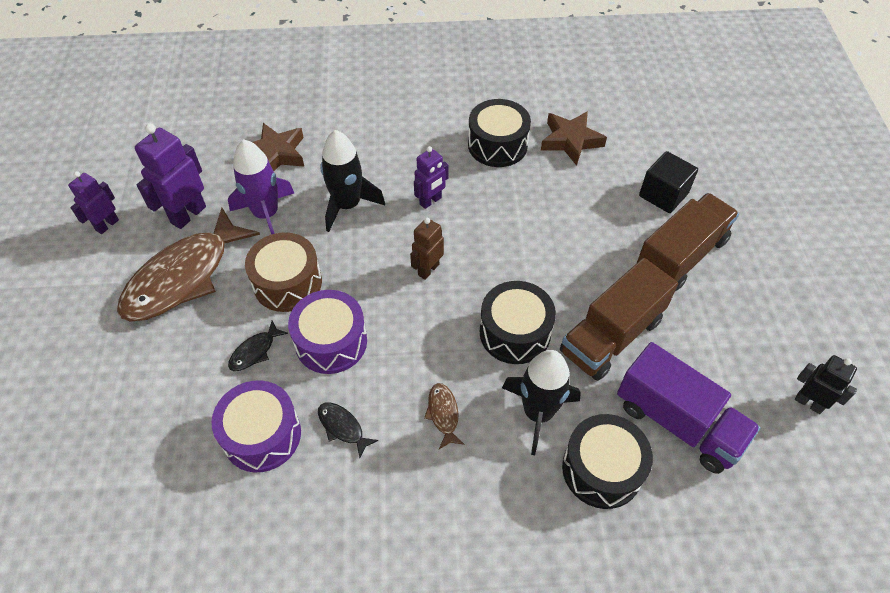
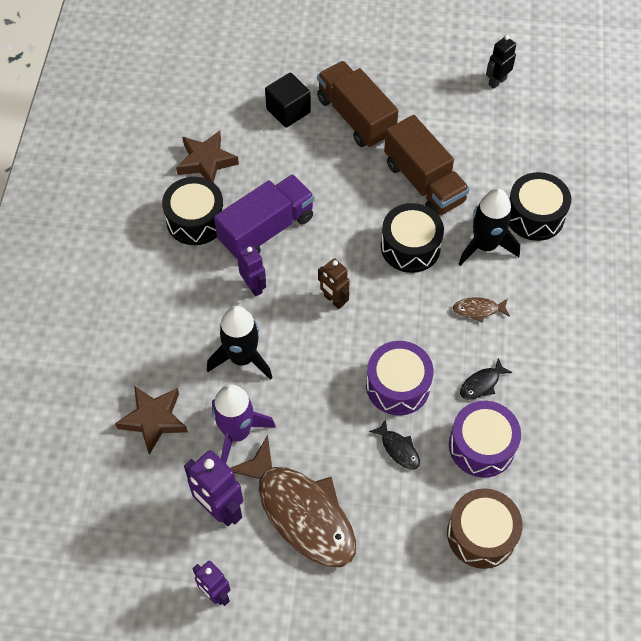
camera: 80 degrees left, 5 degrees up
(287, 283) = (327, 417): brown drum -> brown drum (481, 534)
(678, 422) = (503, 161): purple truck -> purple truck (266, 229)

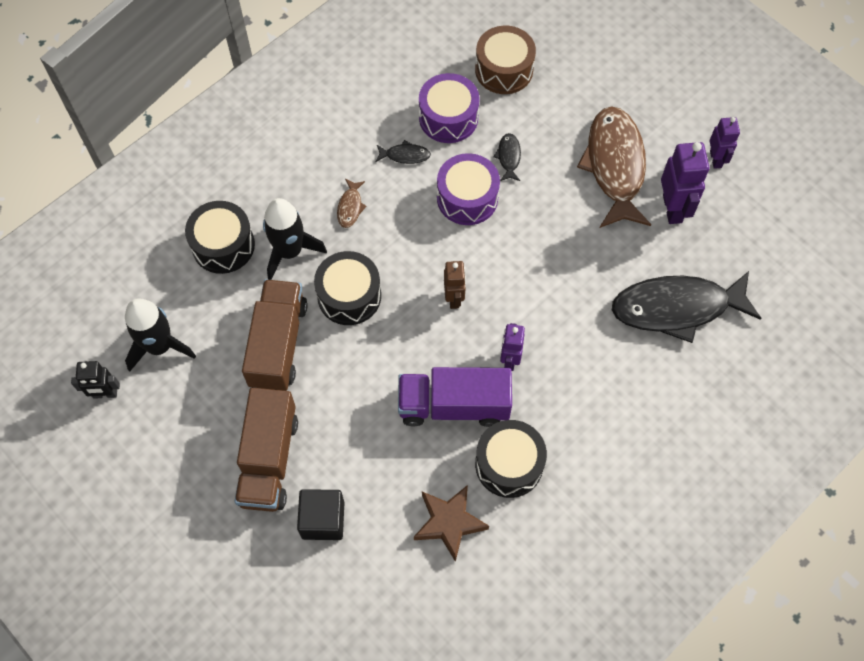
camera: 140 degrees left, 5 degrees up
(154, 420) = (677, 308): brown star -> black fish
(237, 432) = (618, 252): purple rocket -> none
(242, 358) = (568, 306): black rocket -> black rocket (159, 346)
(478, 310) = (350, 207): brown fish -> brown fish turned 60 degrees clockwise

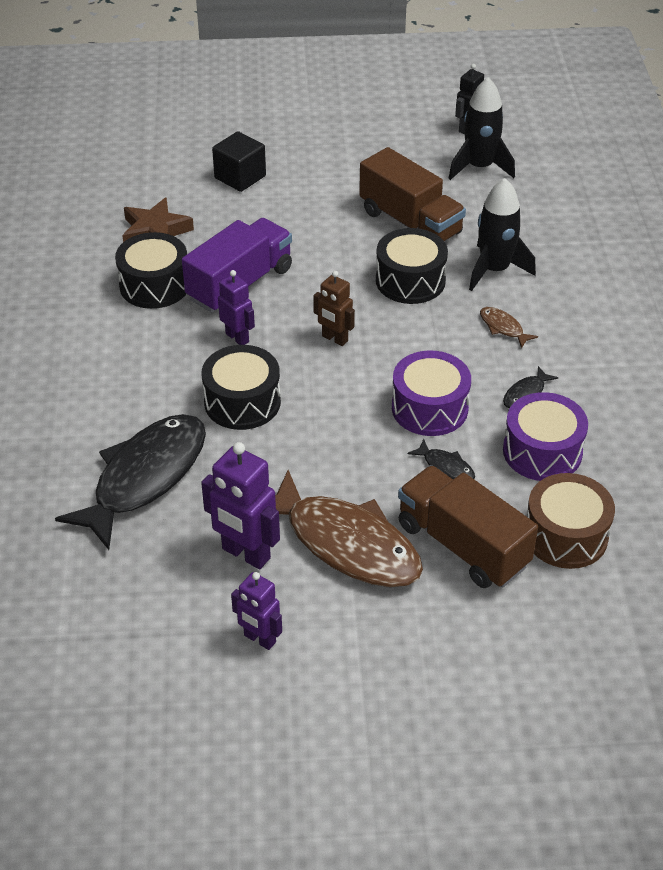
camera: 130 degrees right, 20 degrees down
(223, 245) = (542, 237): black drum -> black drum (242, 402)
(269, 460) = (318, 175): brown truck -> brown truck (462, 545)

